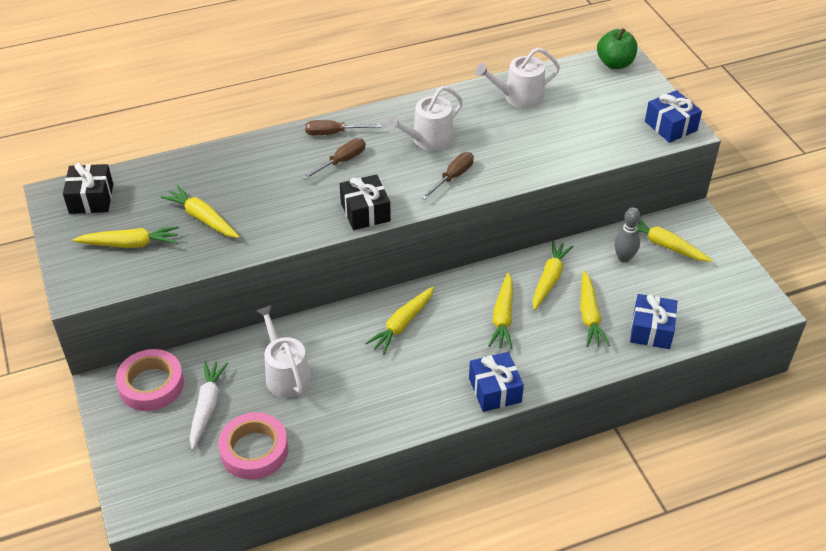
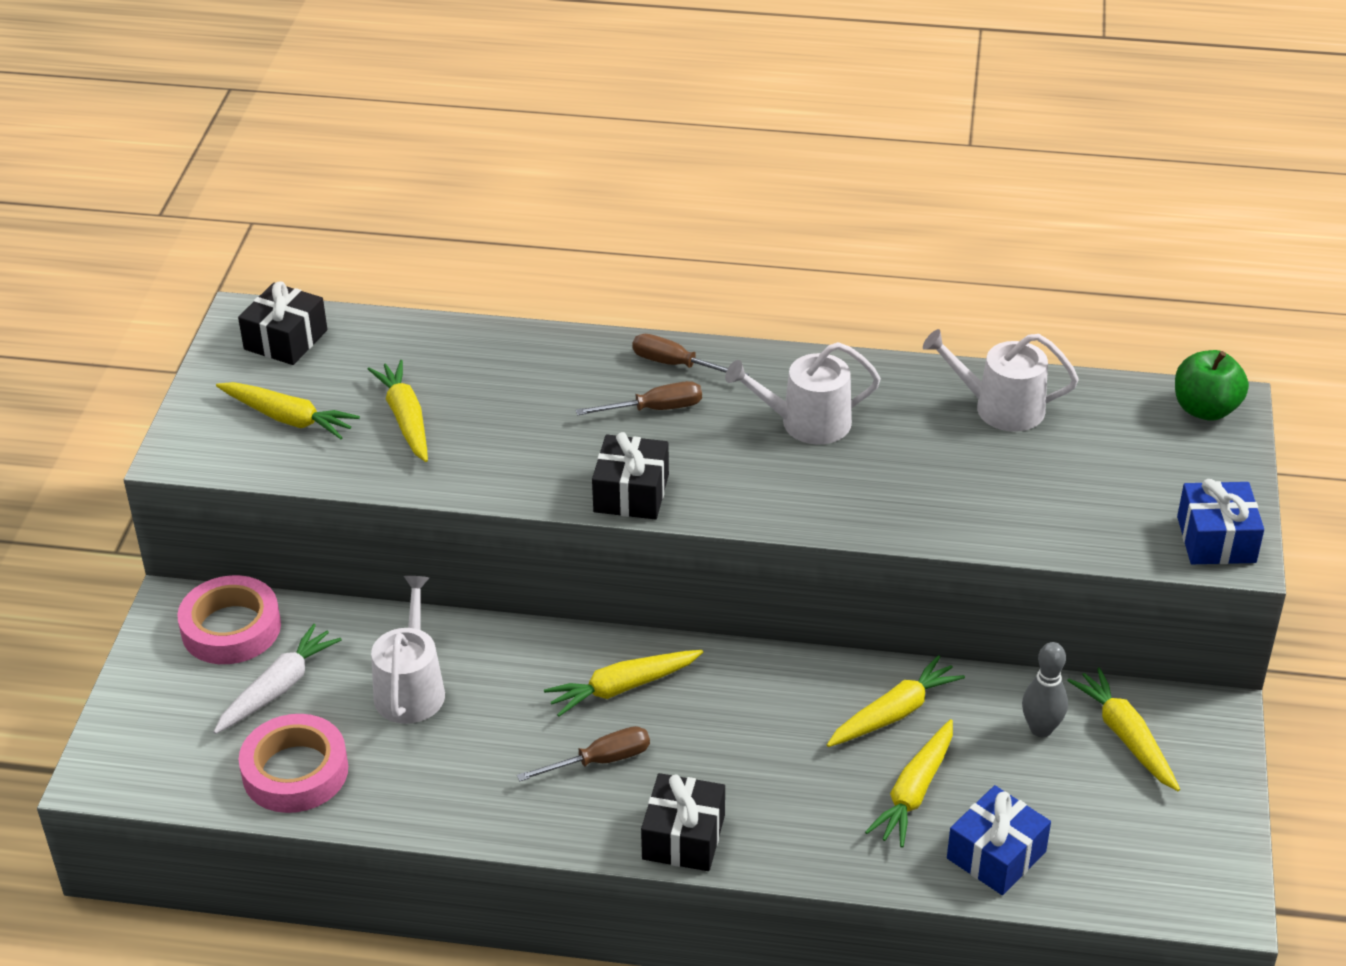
camera: 30 degrees right, 5 degrees down
(453, 177) = (798, 491): brown screwdriver -> brown screwdriver (600, 761)
(495, 390) = (683, 837): blue gift -> black gift
(503, 316) = (779, 738): yellow carrot -> none

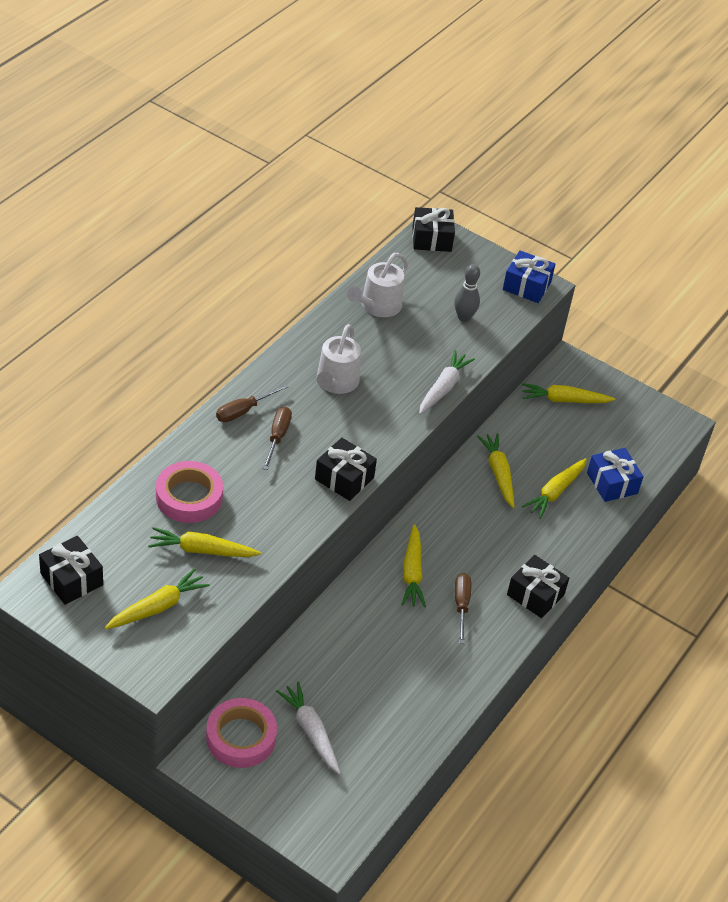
camera: 70 degrees left, 5 degrees up
(295, 771) = (387, 747): pink tape -> pink tape (189, 497)
(411, 688) = (352, 667): white watering can -> none
(896, 526) = (443, 388): none -> white carrot
(914, 791) = (555, 492): yellow carrot -> yellow carrot turned 75 degrees clockwise
(1041, 729) = (541, 426): grey bowling pin -> grey bowling pin (464, 317)
(1205, 409) = (431, 239): green apple -> black gift

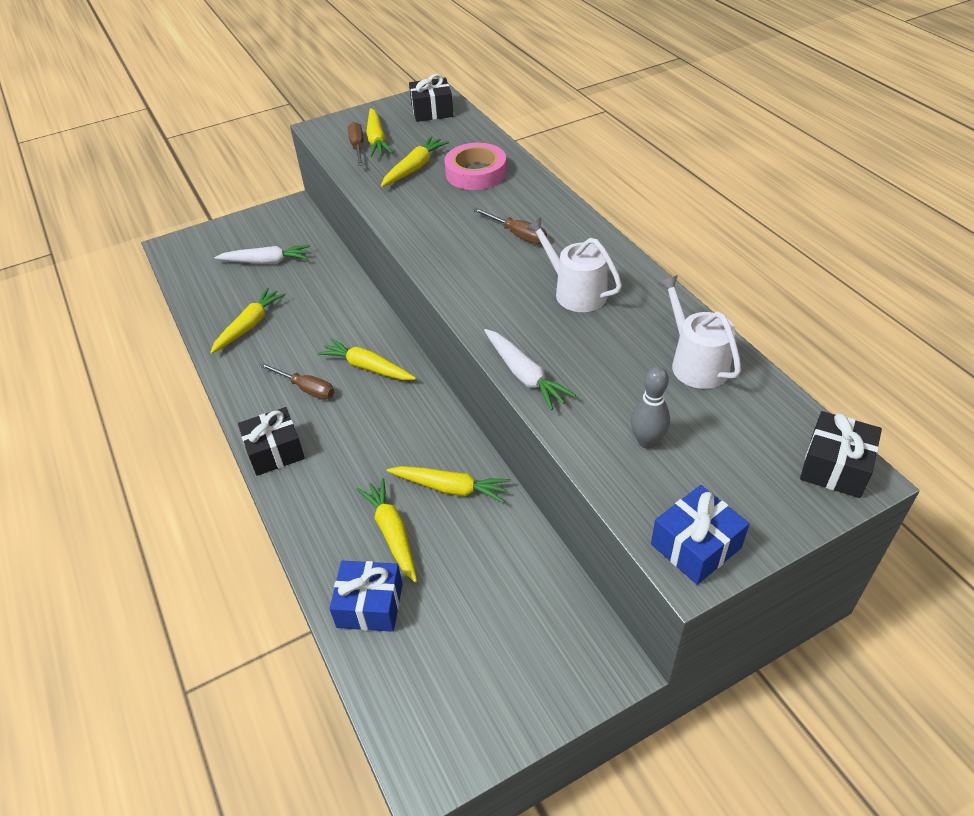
camera: 125 degrees right, 0 degrees up
(241, 737) = (292, 228): pink tape -> none
(243, 411) = (564, 222): brown screwdriver -> brown screwdriver (357, 147)
(344, 478) = (438, 262): black gift -> none
(564, 400) = (539, 621): yellow carrot -> yellow carrot (249, 326)

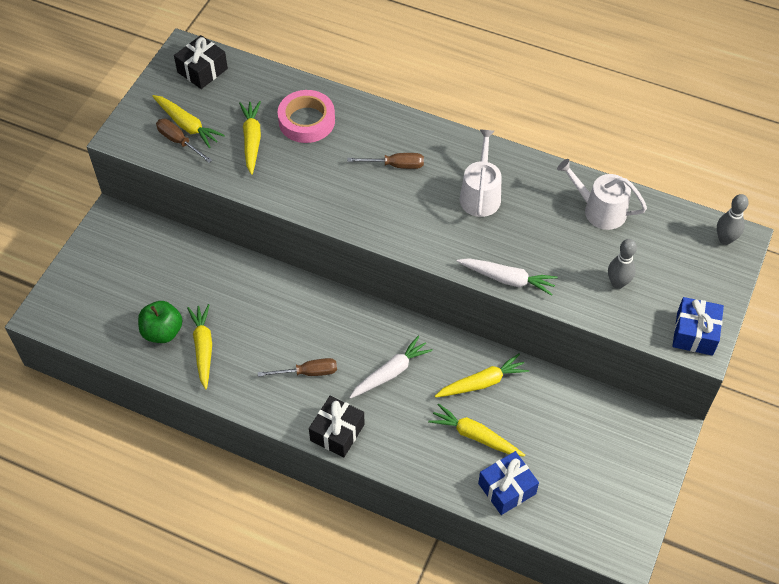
camera: 40 degrees left, 10 degrees up
(235, 299) = (162, 332): none -> green apple
(266, 261) = (149, 283): white carrot -> white carrot (390, 373)
(368, 367) = (336, 328): yellow carrot -> none
(575, 292) = (480, 195): white watering can -> white watering can turned 90 degrees clockwise
(835, 466) = (725, 239): black gift -> grey bowling pin

